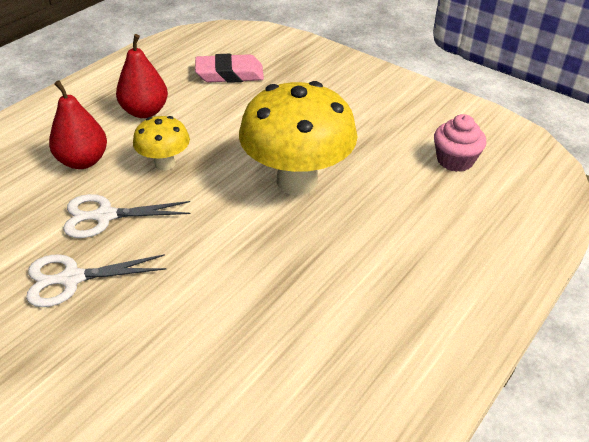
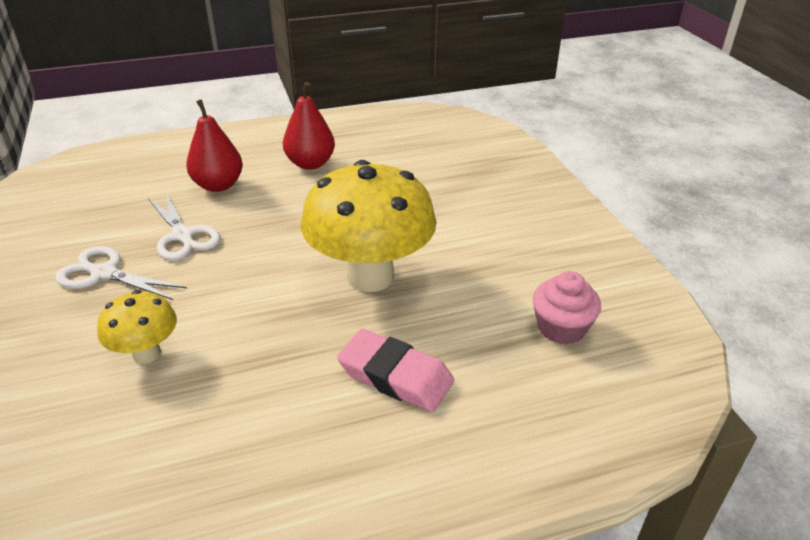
camera: 35 degrees right, 5 degrees down
(105, 216) = (183, 236): white scissors -> white scissors turned 150 degrees counterclockwise
(165, 164) = (276, 213): yellow mushroom -> yellow mushroom (146, 353)
(229, 74) = (419, 157): pink eraser -> pink eraser (395, 376)

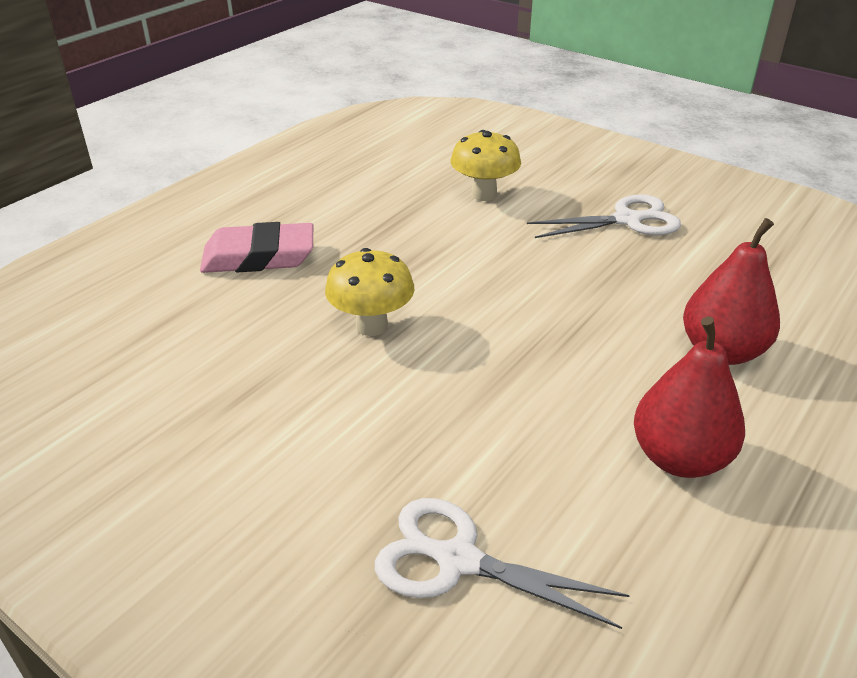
camera: 145 degrees right, 0 degrees up
(183, 236) = (632, 277): white scissors -> white scissors (458, 560)
(370, 276) = (371, 326): yellow mushroom -> yellow mushroom, size x0.50
(561, 328) = (101, 363): pink cupcake -> none

